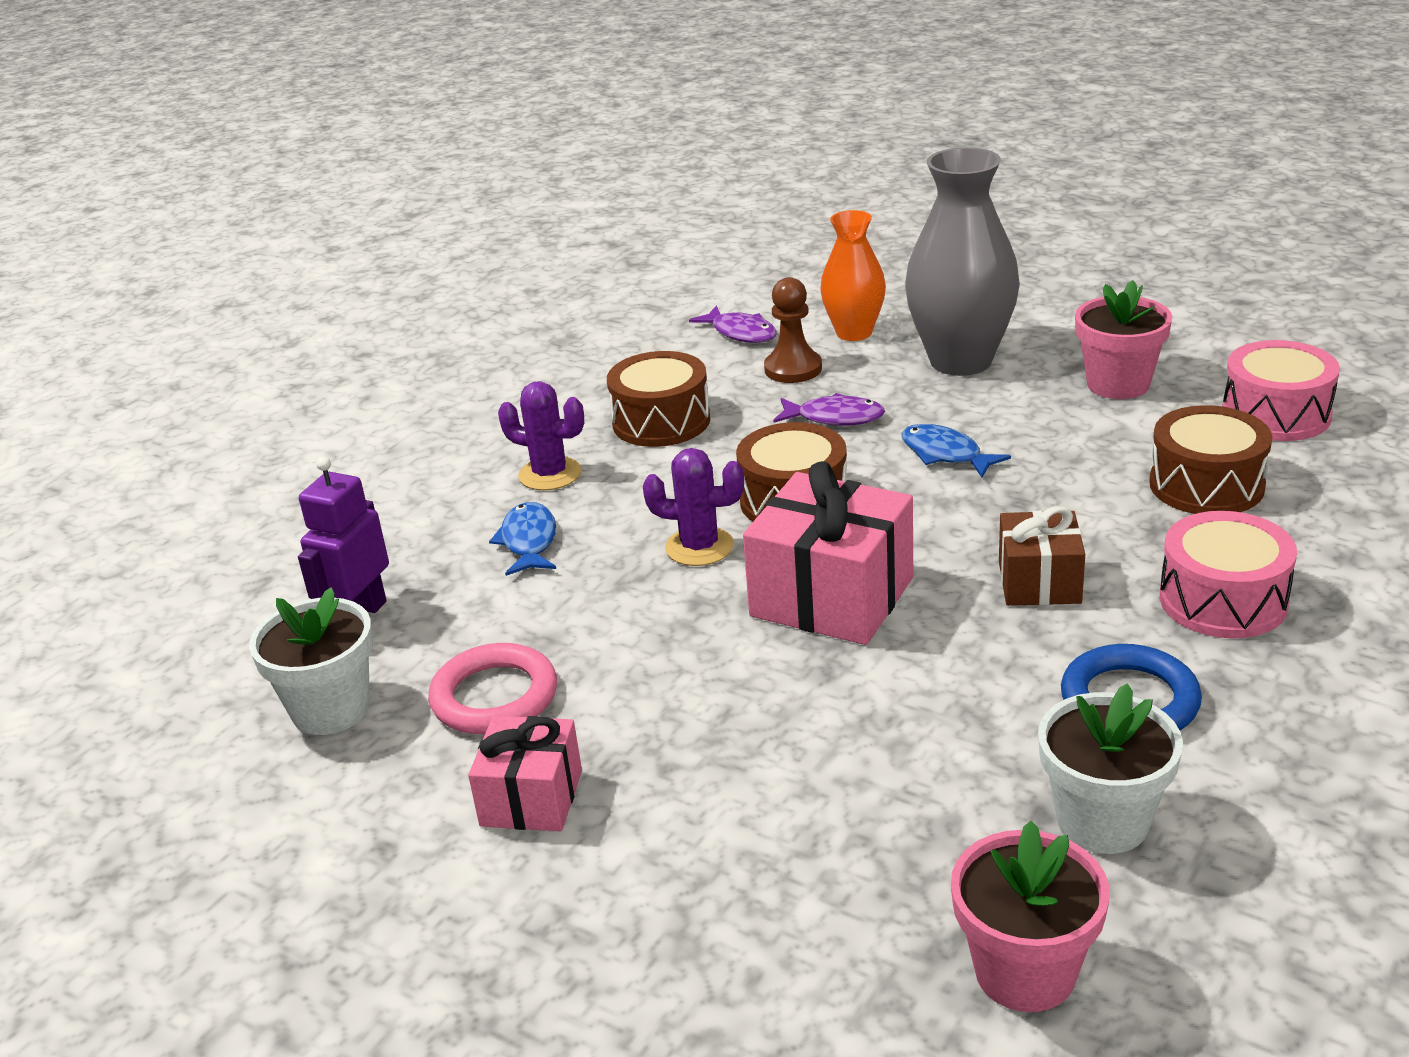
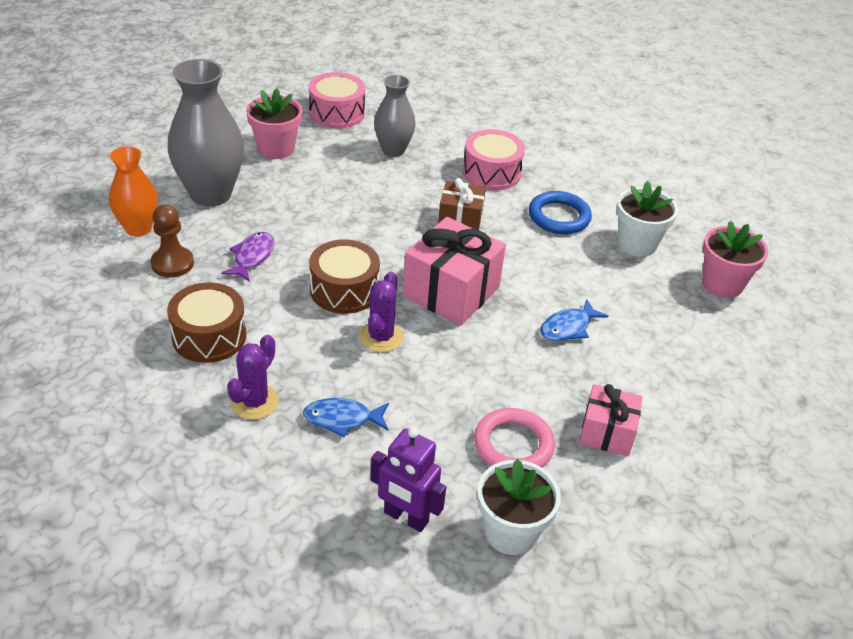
camera: 90 degrees left, 10 degrees up
(741, 333) = (97, 279): purple fish -> none
(945, 454) = (320, 223): blue fish -> blue fish (568, 328)
(1206, 485) = (393, 150): brown drum -> grey vase

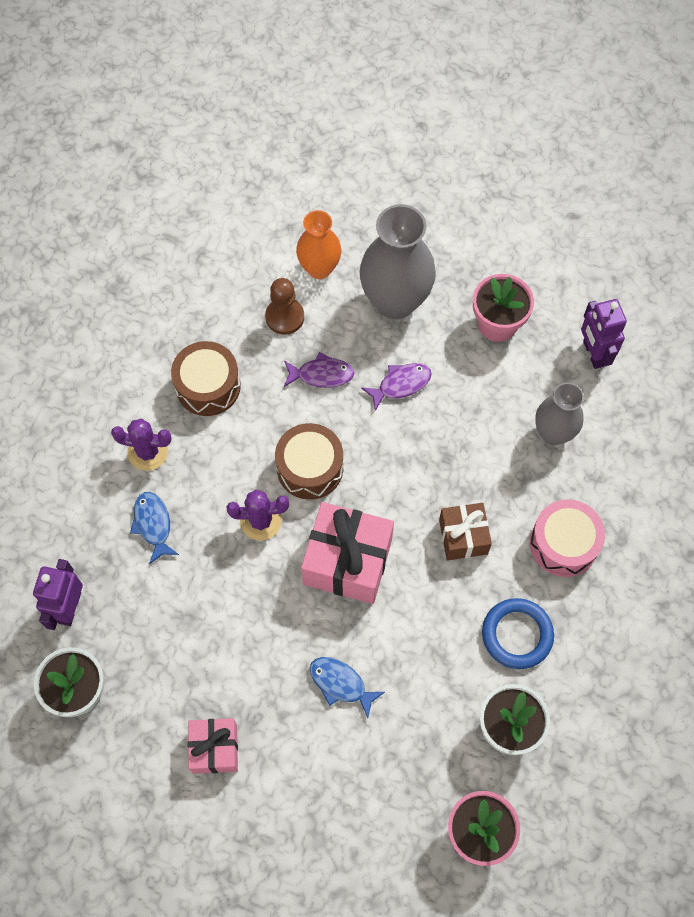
camera: 75 degrees right, 25 degrees up
(296, 214) = (401, 384): none -> purple fish
(337, 113) = (593, 353): pink drum -> purple robot
(513, 445) = (172, 670): pink ring -> none

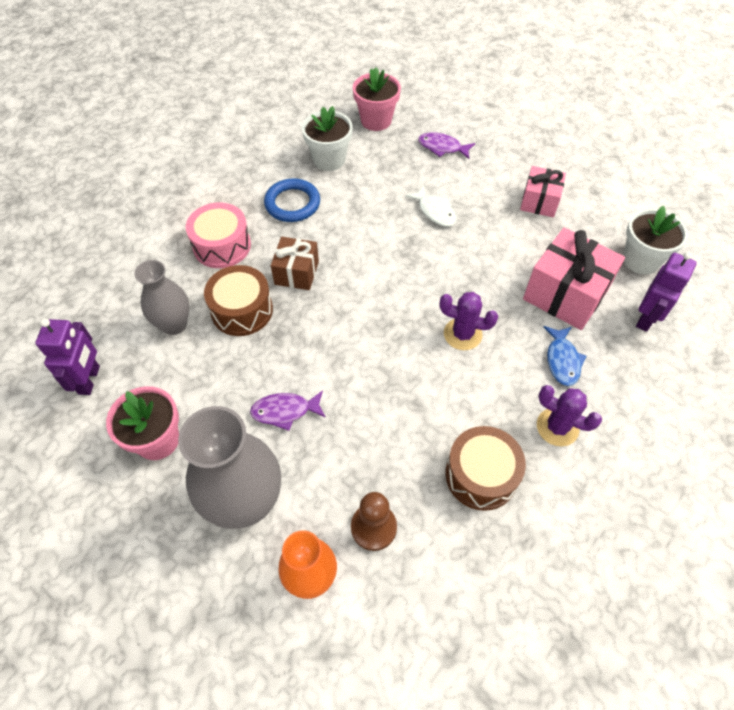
camera: 160 degrees left, 10 degrees down
(310, 468) = (403, 363): brown drum -> brown drum (242, 310)
(321, 374) = (358, 447): purple fish -> purple fish (442, 147)
(341, 684) = (435, 211): blue fish -> white fish
(347, 562) = (399, 283): pink gift -> pink gift (565, 294)

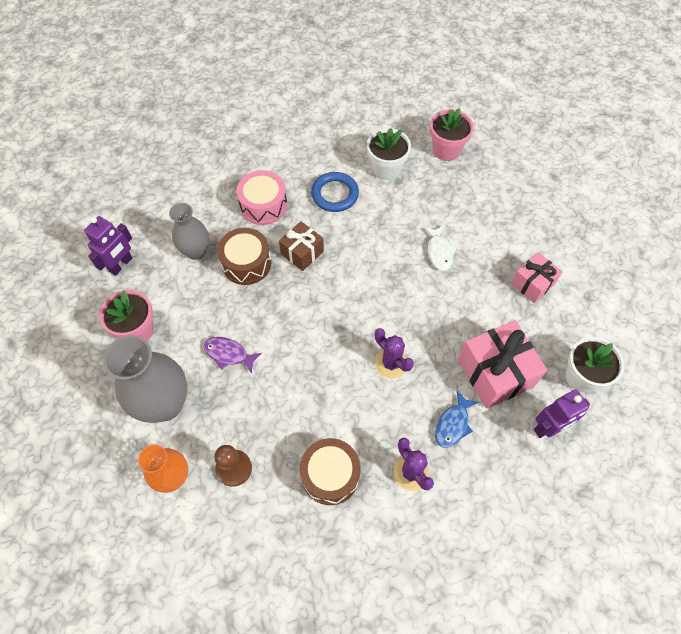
camera: 30 degrees right, 5 degrees up
(442, 147) = (484, 198): purple fish -> none

